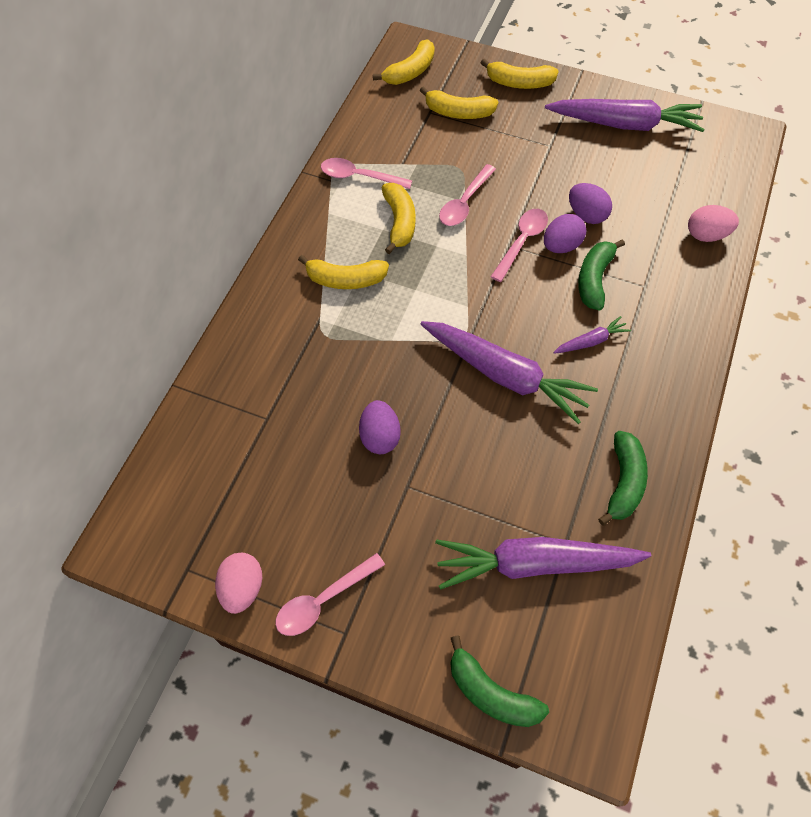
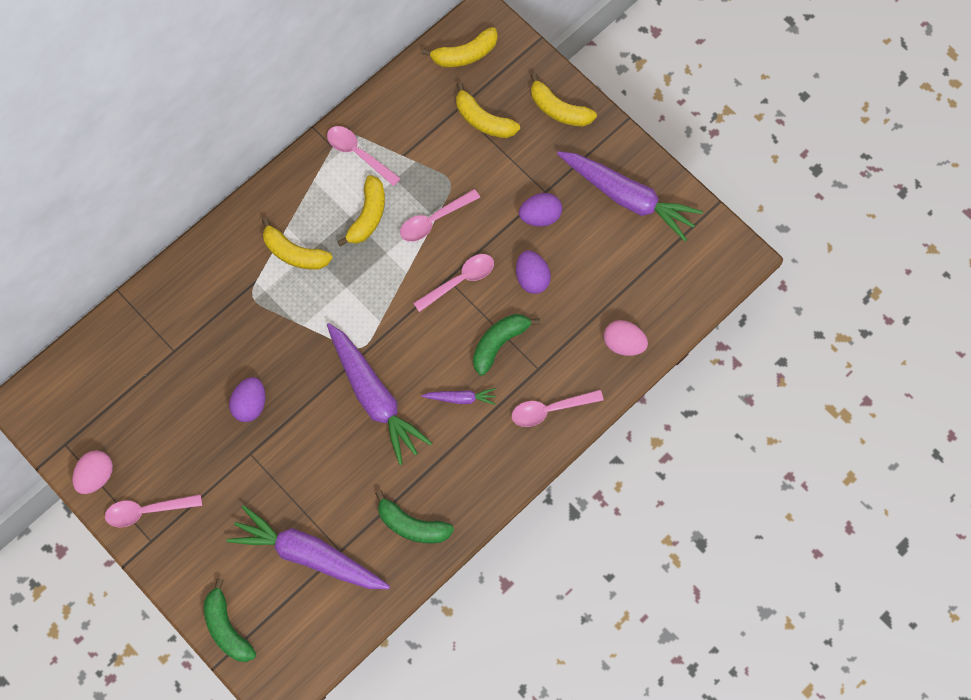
camera: 25 degrees right, 10 degrees up
(561, 246) = (491, 299): purple egg -> purple egg (540, 216)
(623, 482) = (412, 525): green banana -> green banana turned 75 degrees clockwise
(682, 316) = (550, 410): none -> pink spoon

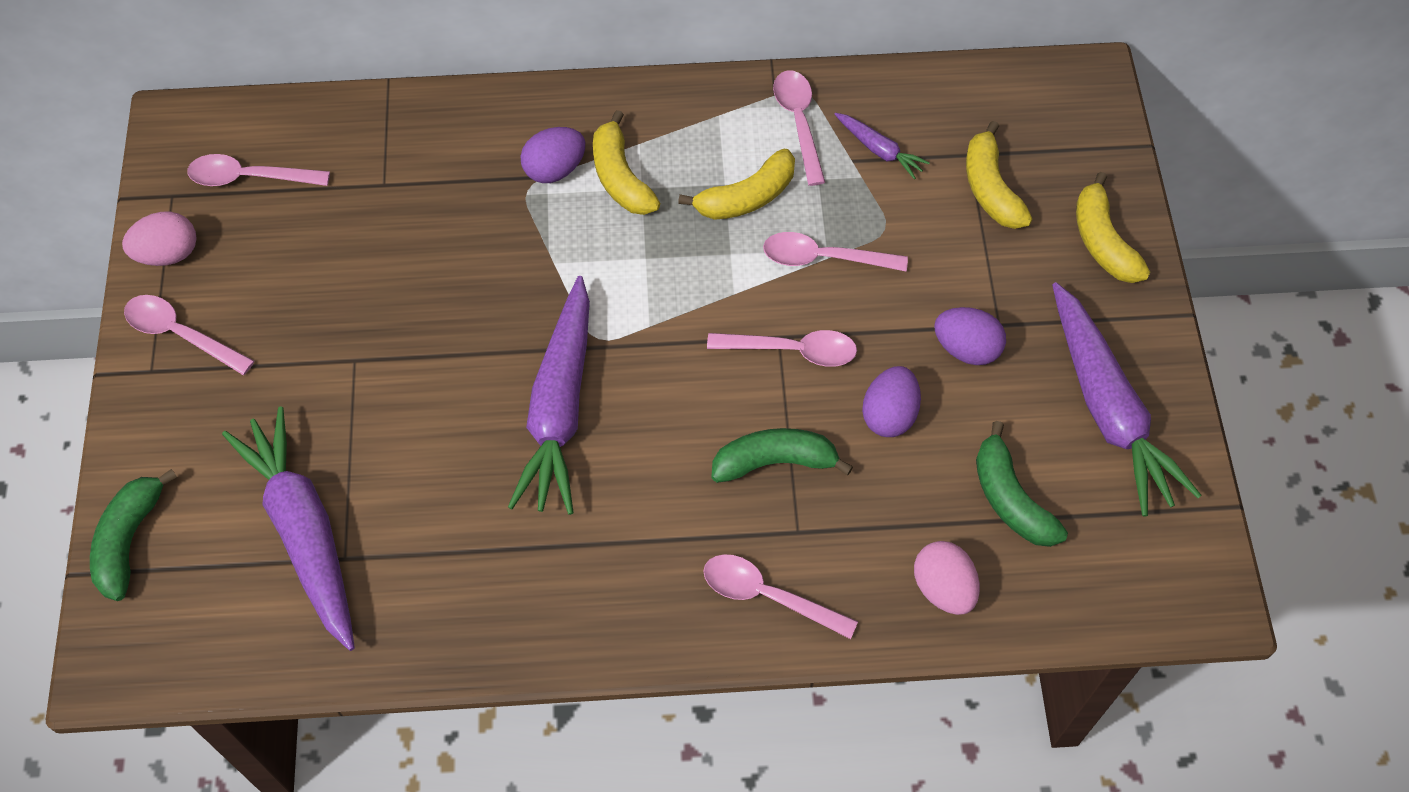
camera: 40 degrees right, 10 degrees down
(97, 402) = (249, 178): none -> pink spoon
(250, 404) = (409, 305): purple egg -> purple egg (555, 169)
(412, 525) = (459, 598): green banana -> green banana (1010, 498)
(461, 398) = (664, 491): purple carrot -> purple carrot (879, 150)
(465, 54) = (1032, 101): yellow banana -> none

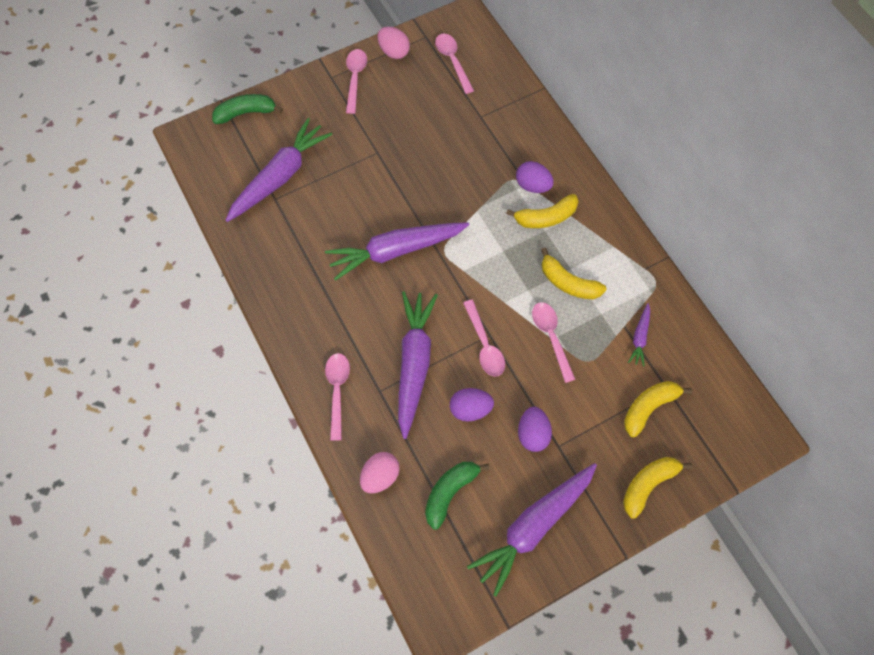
camera: 65 degrees right, 5 degrees up
(620, 177) = (545, 217): yellow banana -> yellow banana turned 150 degrees counterclockwise
(775, 462) = (414, 363): green banana -> purple carrot
(798, 122) = (633, 288): pink spoon -> none

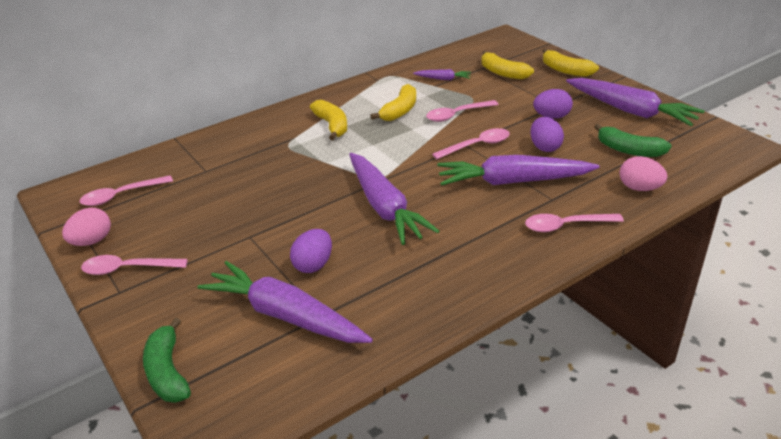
camera: 95 degrees left, 30 degrees down
(532, 185) = (295, 134): purple egg -> purple egg (313, 265)

